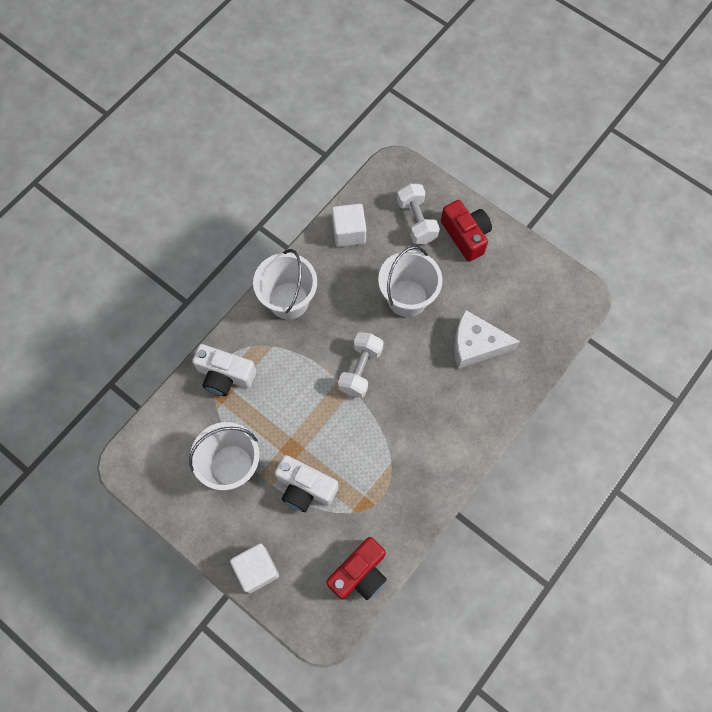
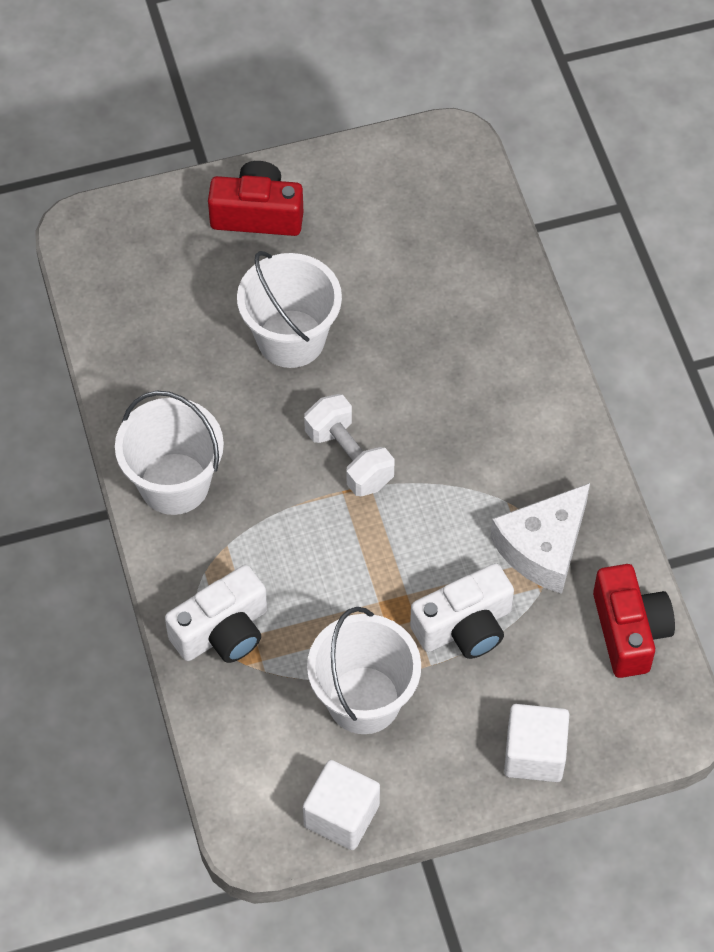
camera: 55 degrees left, 10 degrees down
(349, 232) = (133, 347): white cube -> white cube (341, 815)
(417, 221) = (186, 256): white dumbbell -> none
(475, 345) = (422, 303): white cheese -> white cheese (543, 547)

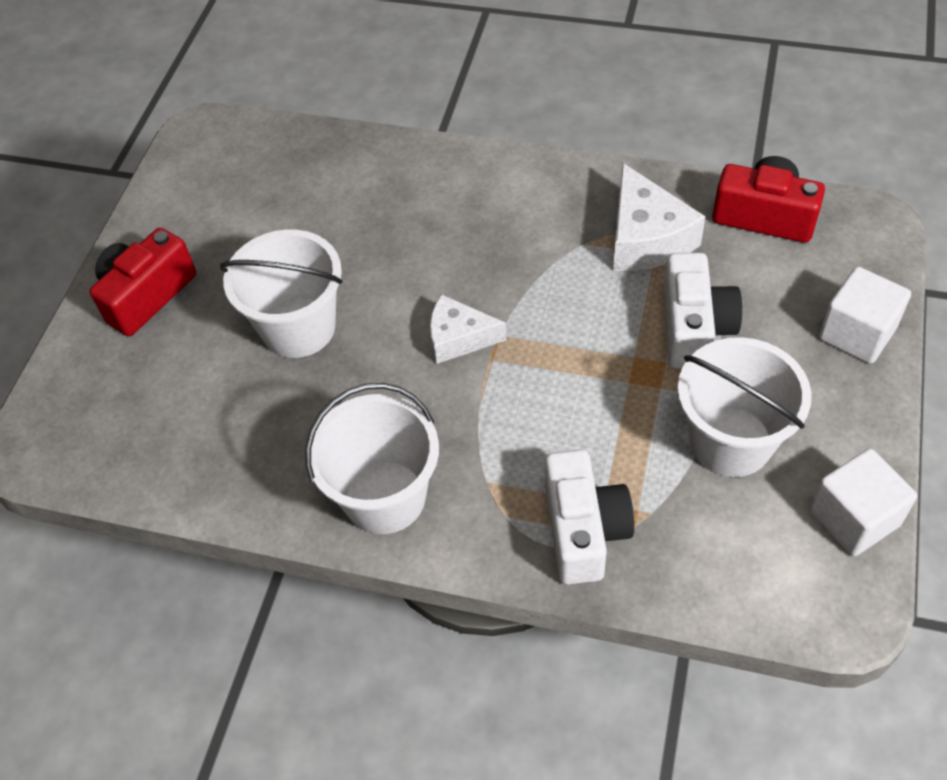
camera: 55 degrees left, 5 degrees down
(349, 458) = (459, 338): white dumbbell -> white cheese

